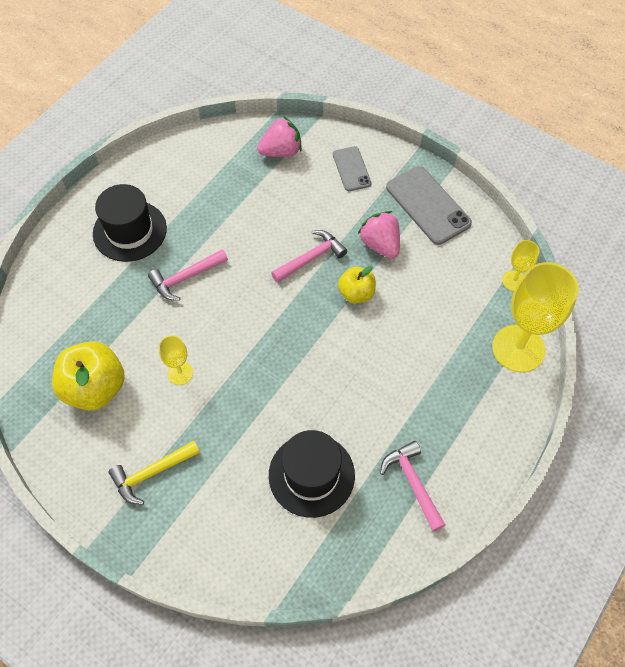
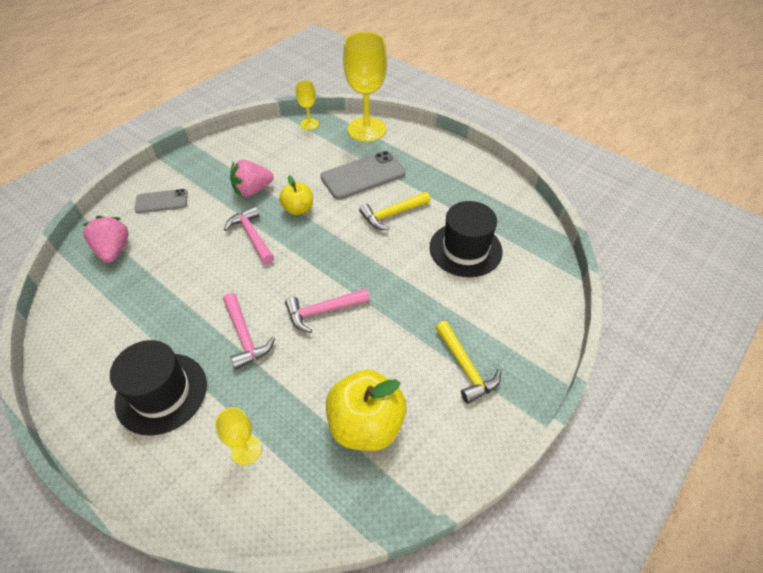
camera: 85 degrees left, 10 degrees down
(180, 373) = (358, 342): yellow goblet -> yellow goblet (246, 450)
(360, 391) = (392, 214): none -> yellow hammer
(413, 483) = (471, 192): pink hammer -> pink hammer (323, 311)
(428, 205) = (223, 159): grey phone -> grey phone (363, 175)

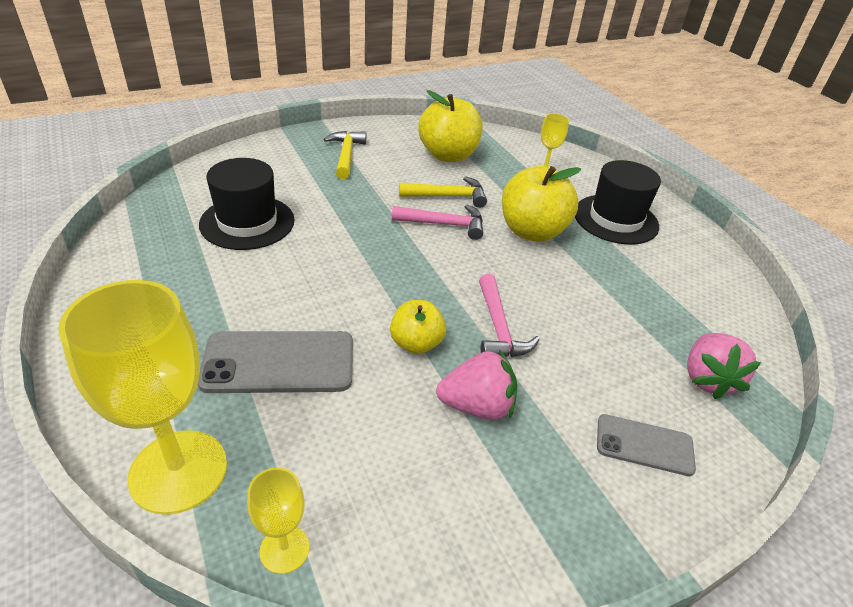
camera: 160 degrees left, 10 degrees down
(245, 336) = (532, 231): pink hammer -> yellow apple
(392, 214) = (290, 287): yellow hammer -> yellow hammer (448, 196)

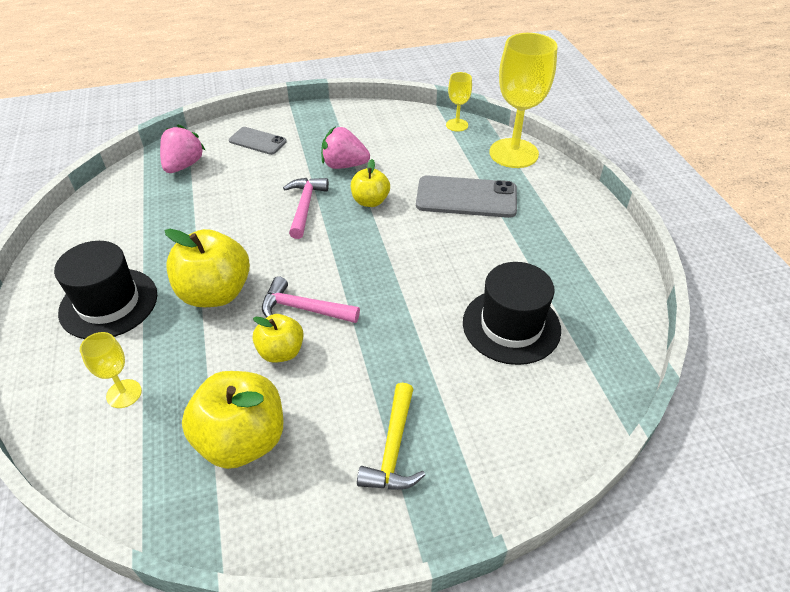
camera: 165 degrees left, 5 degrees up
(448, 196) = (281, 352): yellow hammer -> yellow apple

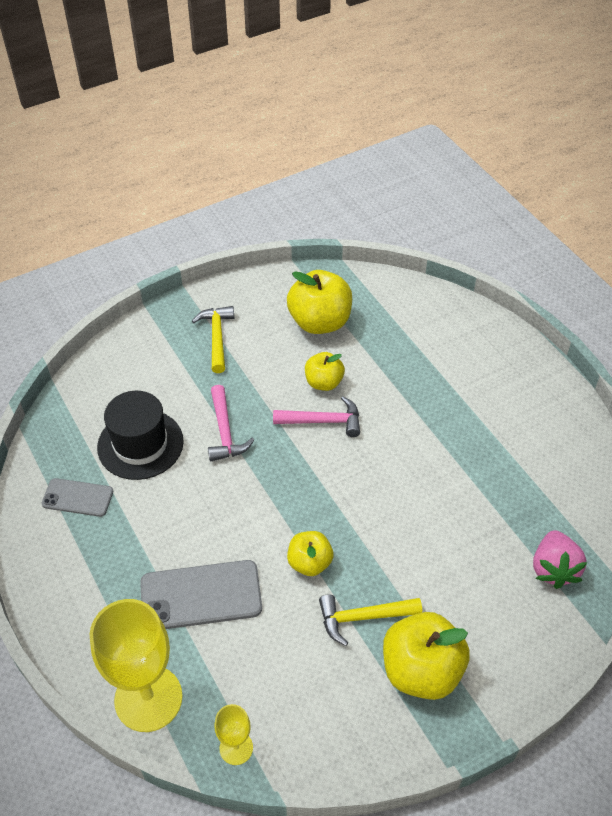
camera: 165 degrees right, 5 degrees up
(109, 303) = (488, 390): black hat -> none
(124, 393) = (419, 331): yellow goblet -> none
(215, 293) = (407, 419): yellow apple -> yellow apple (421, 670)
(257, 141) = (495, 637): grey phone -> grey phone (77, 497)
(305, 206) = (378, 537): pink hammer -> pink hammer (225, 431)
(344, 165) = (363, 617): pink strawberry -> yellow hammer

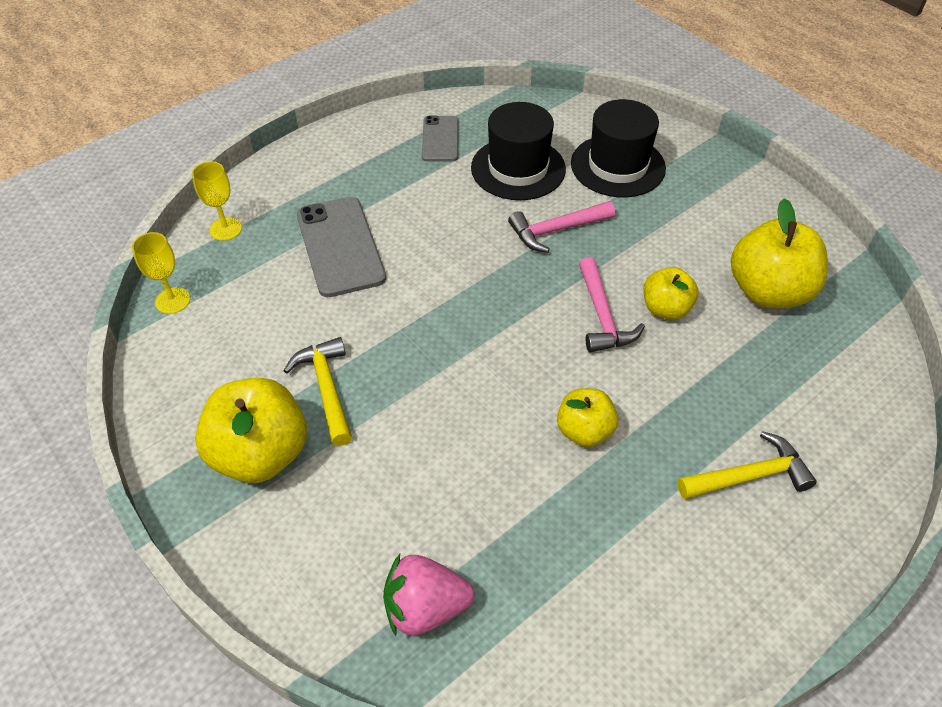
camera: 80 degrees right, 0 degrees up
(148, 698) = (225, 229): yellow goblet -> yellow goblet, size x0.48
(160, 375) = (618, 166): none -> black hat
(217, 338) = (694, 200): yellow hammer -> yellow hammer (749, 476)
(309, 563) = (393, 330): yellow apple -> yellow apple (584, 431)

